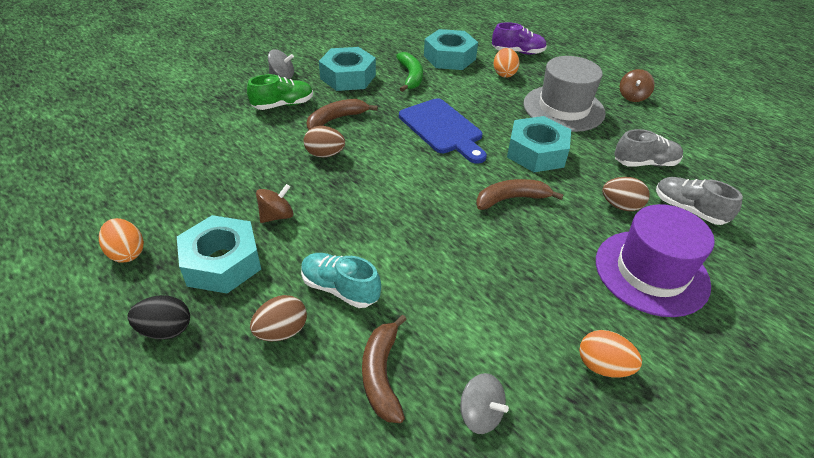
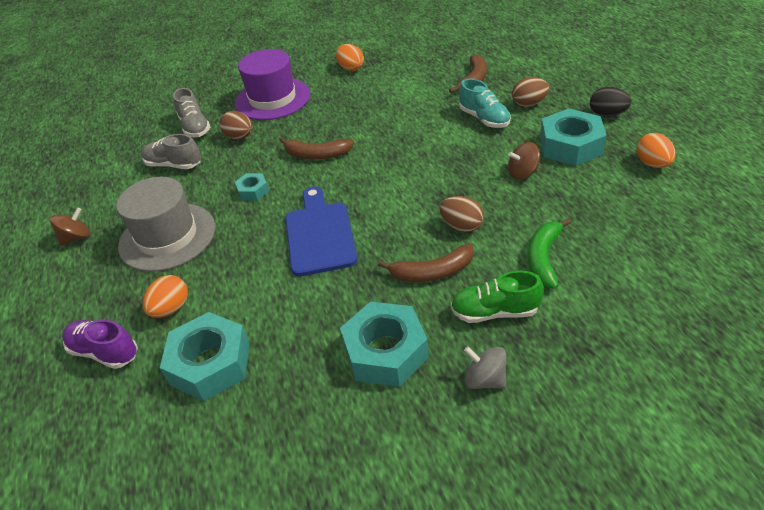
camera: 150 degrees left, 0 degrees up
(411, 77) = (297, 331): green banana -> green banana (543, 258)
(480, 414) = (429, 62): grey spinning top -> none
(536, 152) = (253, 191): turquoise nut -> turquoise nut, size x0.50

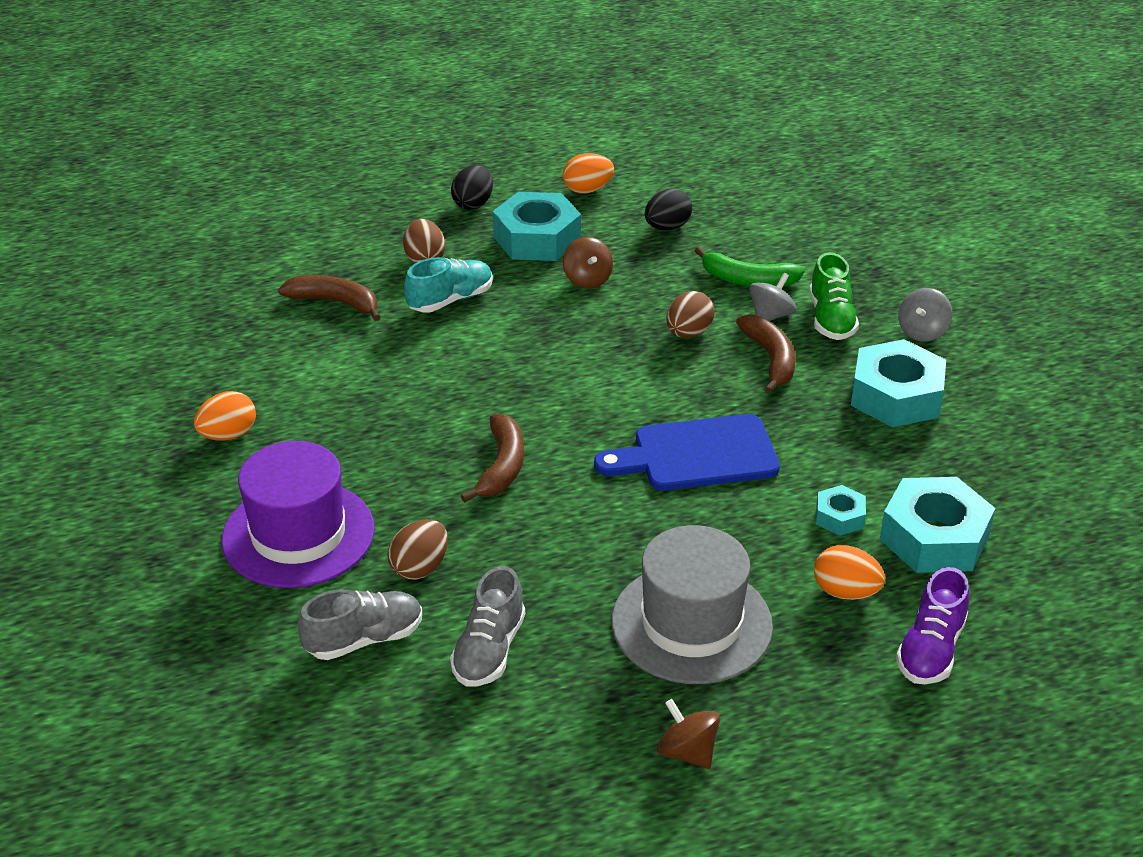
camera: 95 degrees left, 5 degrees down
(253, 191) = (586, 533): turquoise nut -> turquoise nut (839, 517)
(493, 272) = (770, 316): none -> grey spinning top
(611, 209) = (667, 227): none -> black egg

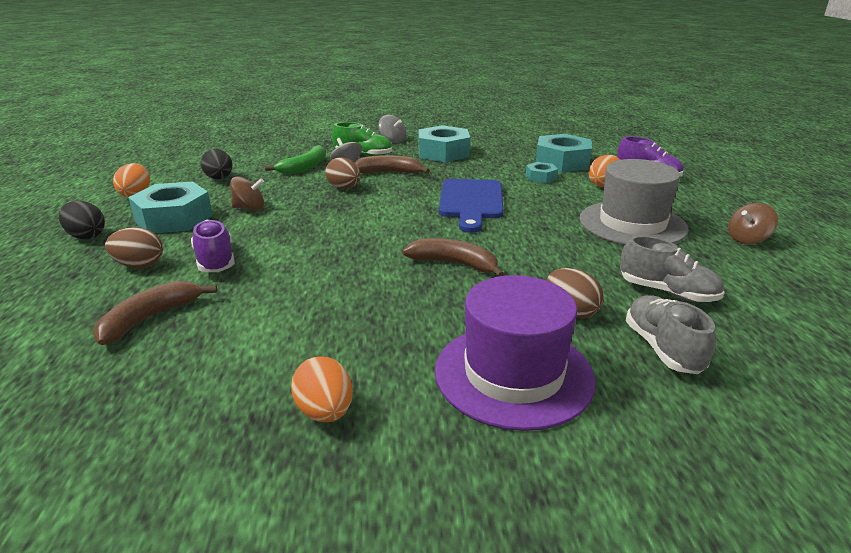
camera: 75 degrees left, 10 degrees down
(450, 300) = (215, 260): turquoise shoe -> purple shoe

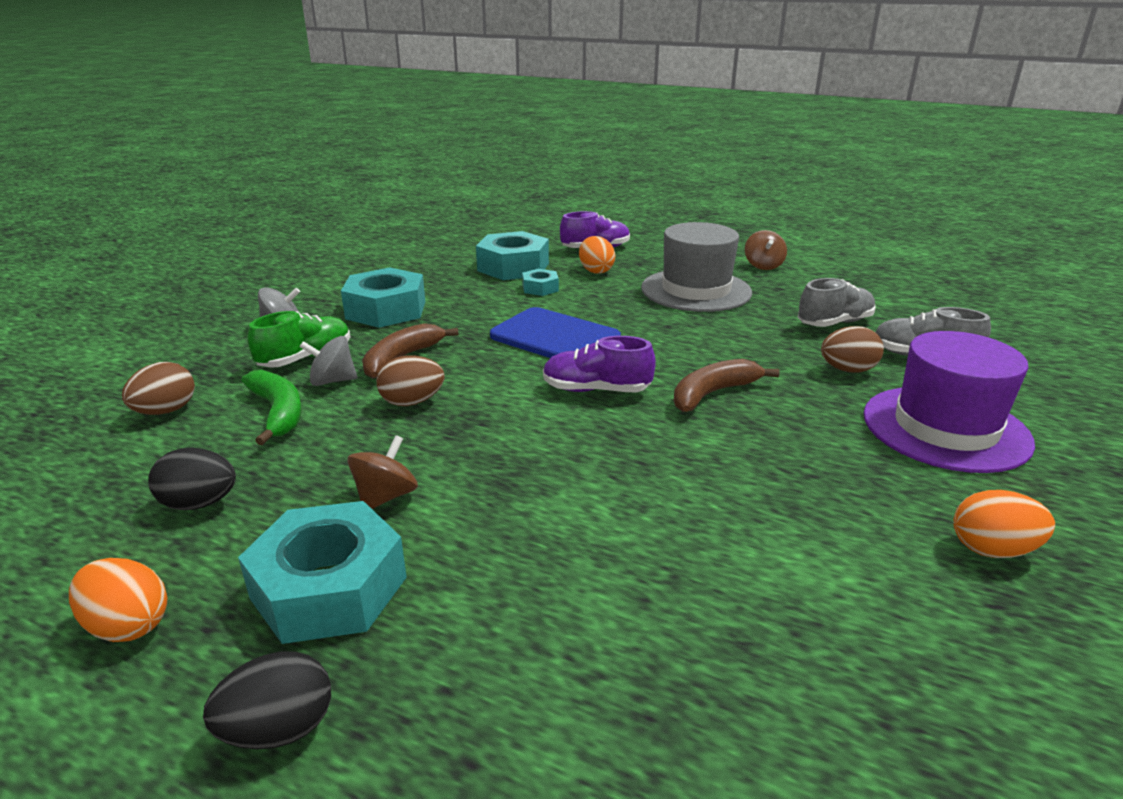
camera: 60 degrees left, 0 degrees up
(139, 265) = (503, 658): brown egg -> brown egg (166, 411)
(150, 318) = (712, 666): brown banana -> none
(215, 260) = (557, 566): purple shoe -> purple shoe (596, 390)

